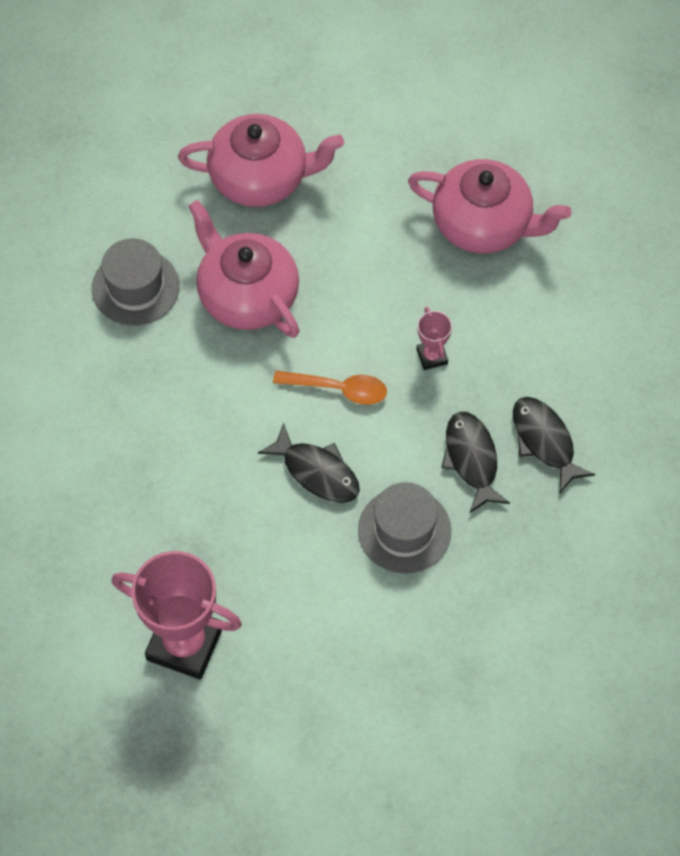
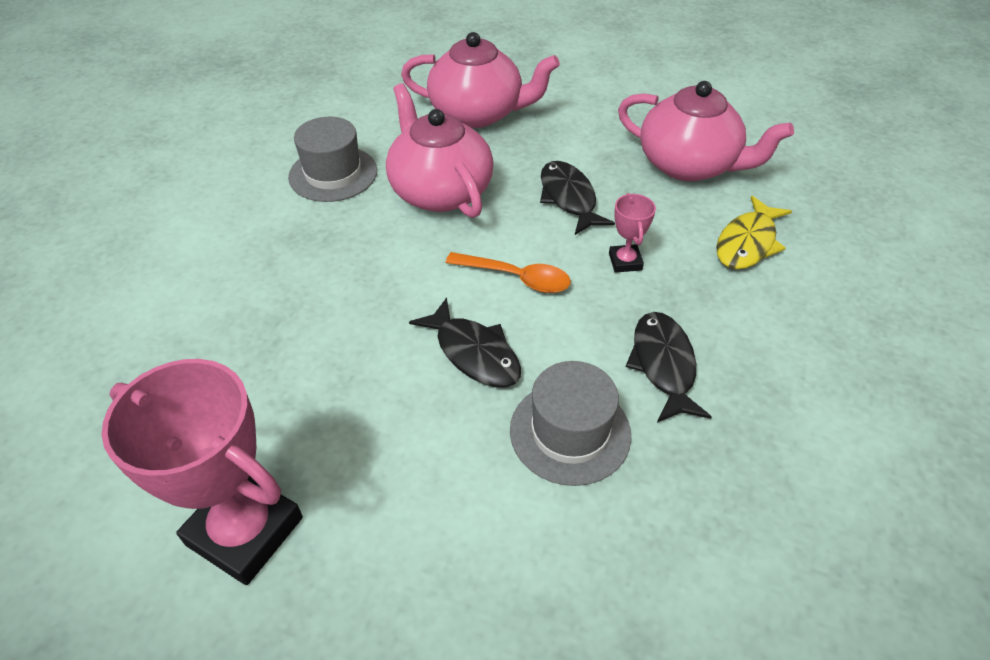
camera: 10 degrees right, 15 degrees down
(540, 318) = (747, 243): none -> yellow fish
(544, 441) = (754, 358): black fish -> black fish (568, 198)

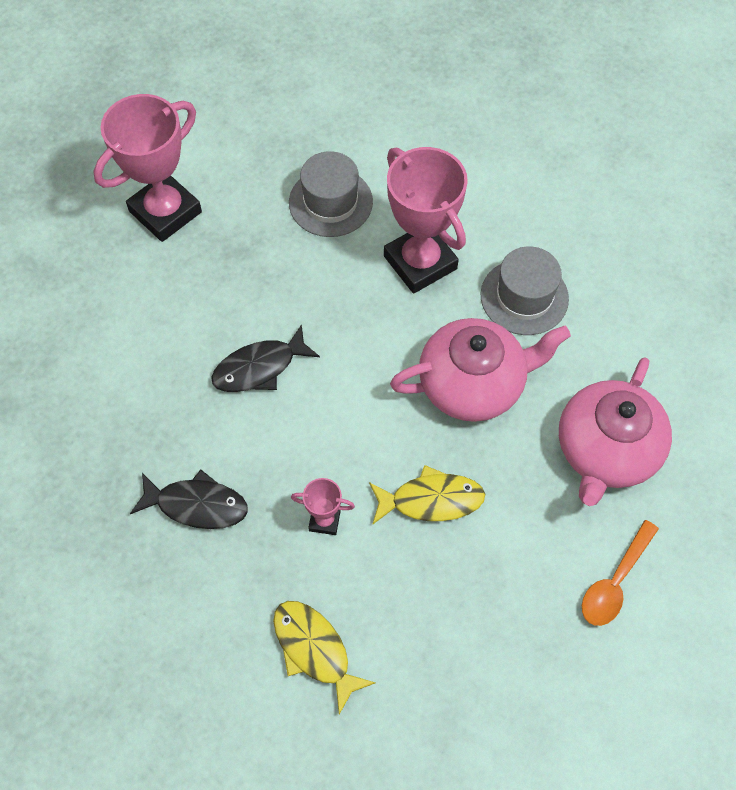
camera: 105 degrees right, 15 degrees up
(302, 249) = (420, 262): none -> pink trophy
(517, 278) = (333, 421): orange spoon -> orange spoon (615, 582)
(568, 198) = (431, 500): black fish -> yellow fish
(570, 432) = (162, 414): grey hat -> grey hat (330, 202)
(689, 165) = (455, 648): pink teapot -> none

